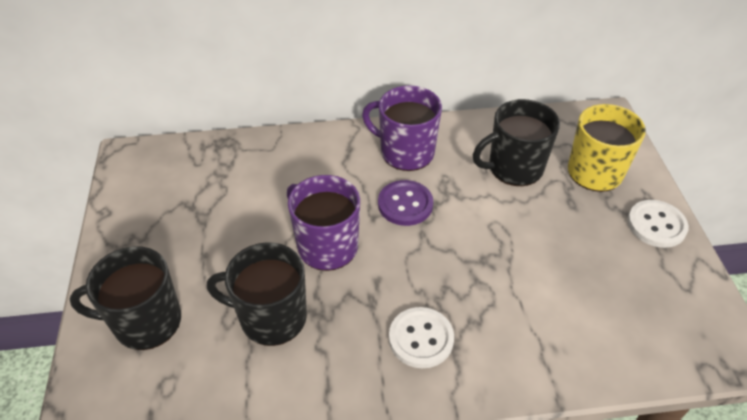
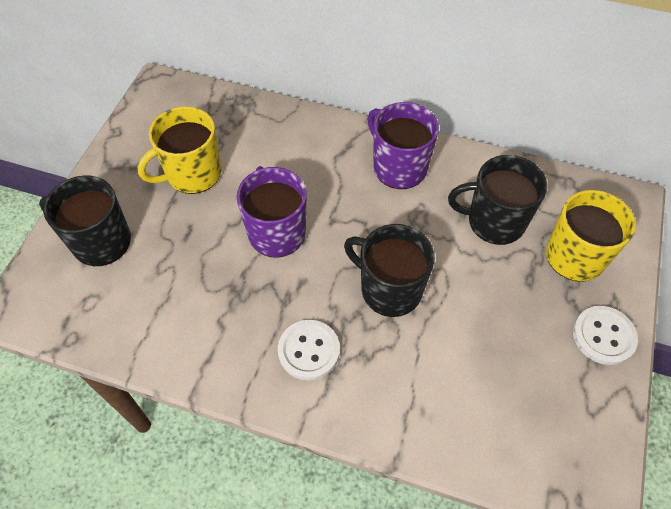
camera: 25 degrees right, 10 degrees up
(210, 223) = (192, 174): none -> yellow mug
(271, 317) = (197, 278): black mug -> black mug (389, 289)
(405, 204) = (368, 219): purple button -> none

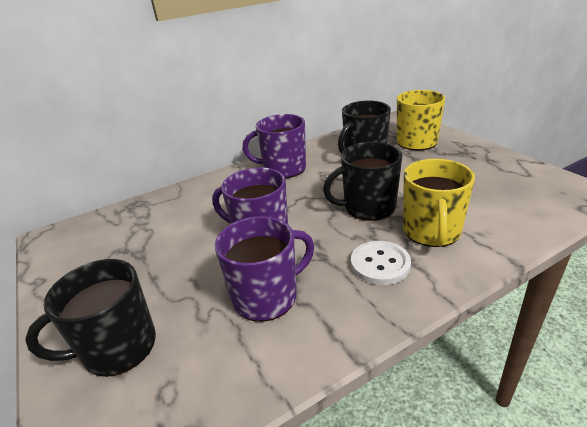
camera: 45 degrees left, 25 degrees down
(192, 174) = (149, 255): yellow mug -> yellow mug (431, 231)
(209, 294) = (267, 296): none -> purple mug
(603, 336) = (477, 153): white button -> none

